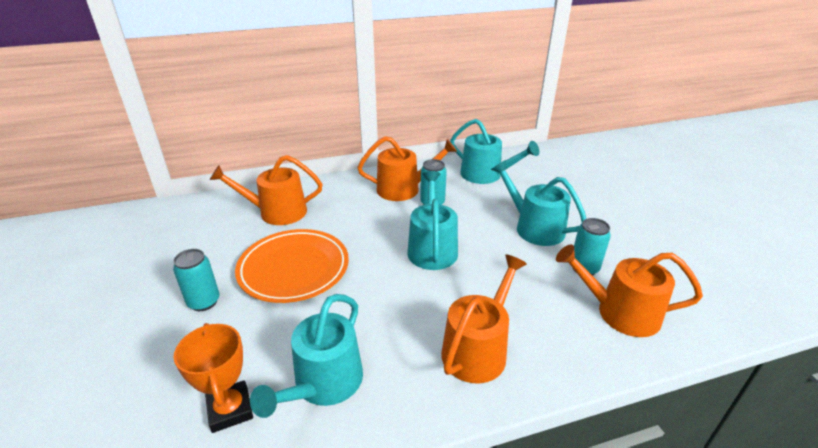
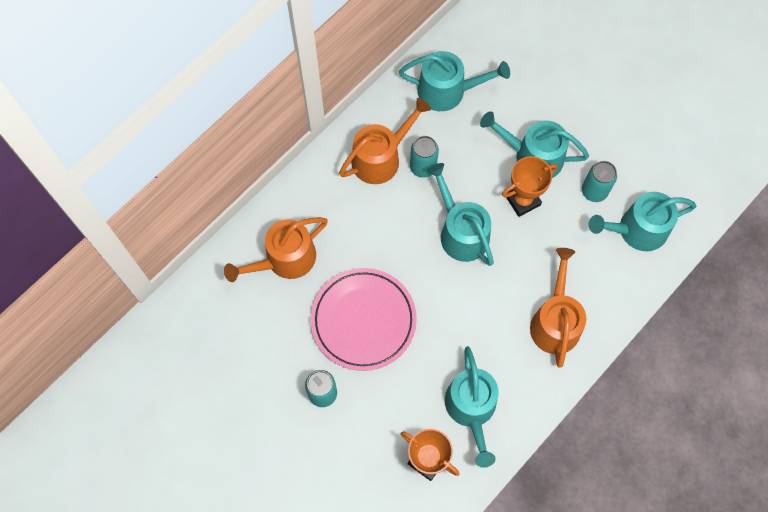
camera: 30 degrees left, 35 degrees up
(294, 269) = (363, 320): orange plate -> pink plate
(506, 249) = (522, 200): none -> orange trophy
(620, 312) = (637, 230): orange watering can -> turquoise watering can

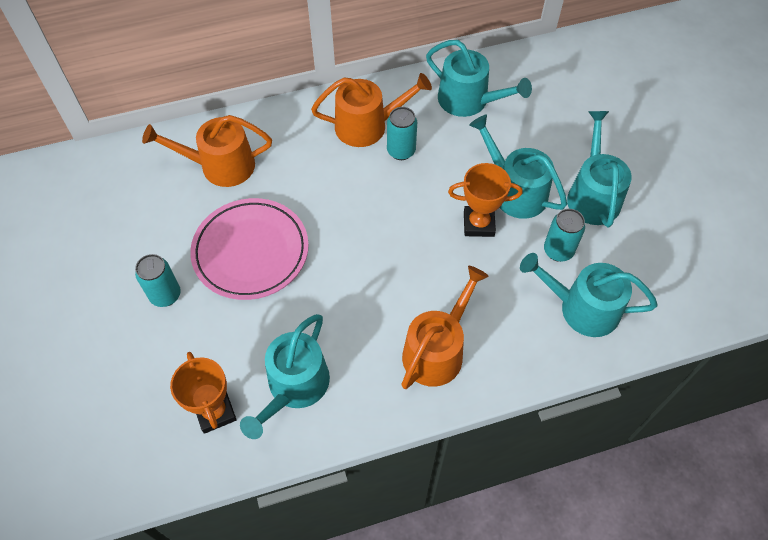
camera: 30 degrees right, 10 degrees down
(461, 232) = (398, 222): turquoise watering can -> turquoise watering can (592, 195)

